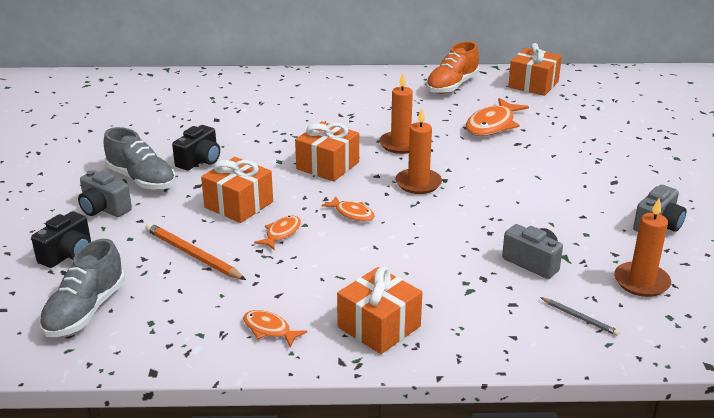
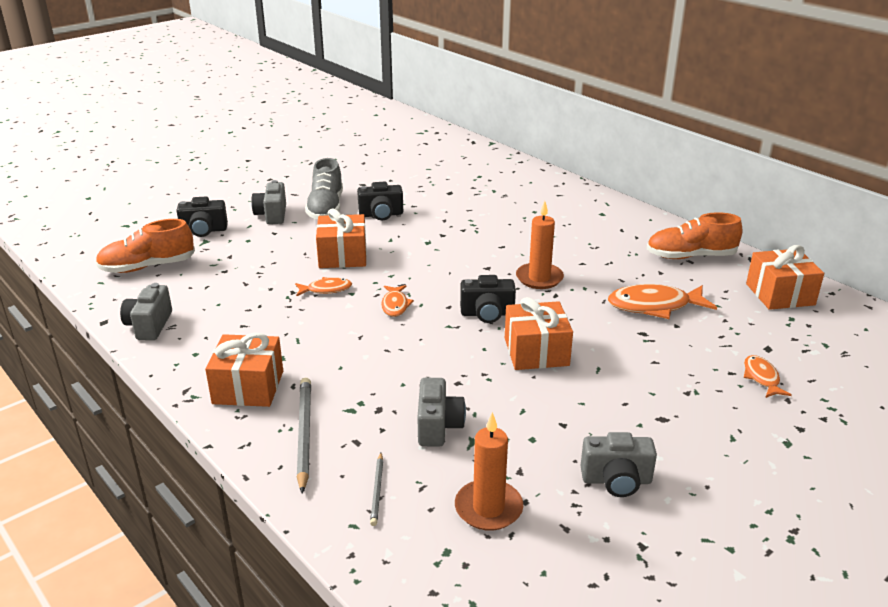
camera: 50 degrees right, 0 degrees up
(85, 311) = (148, 267): grey shoe -> orange shoe
(192, 255) = (255, 270): orange pencil -> none
(202, 346) = (149, 325): none -> grey camera
(269, 329) = (195, 342): orange fish -> orange fish (761, 378)
(327, 165) = (452, 263): orange gift -> orange gift (536, 352)
(418, 183) = (487, 314): orange candle -> black camera
(477, 324) = (304, 434): none -> grey pencil

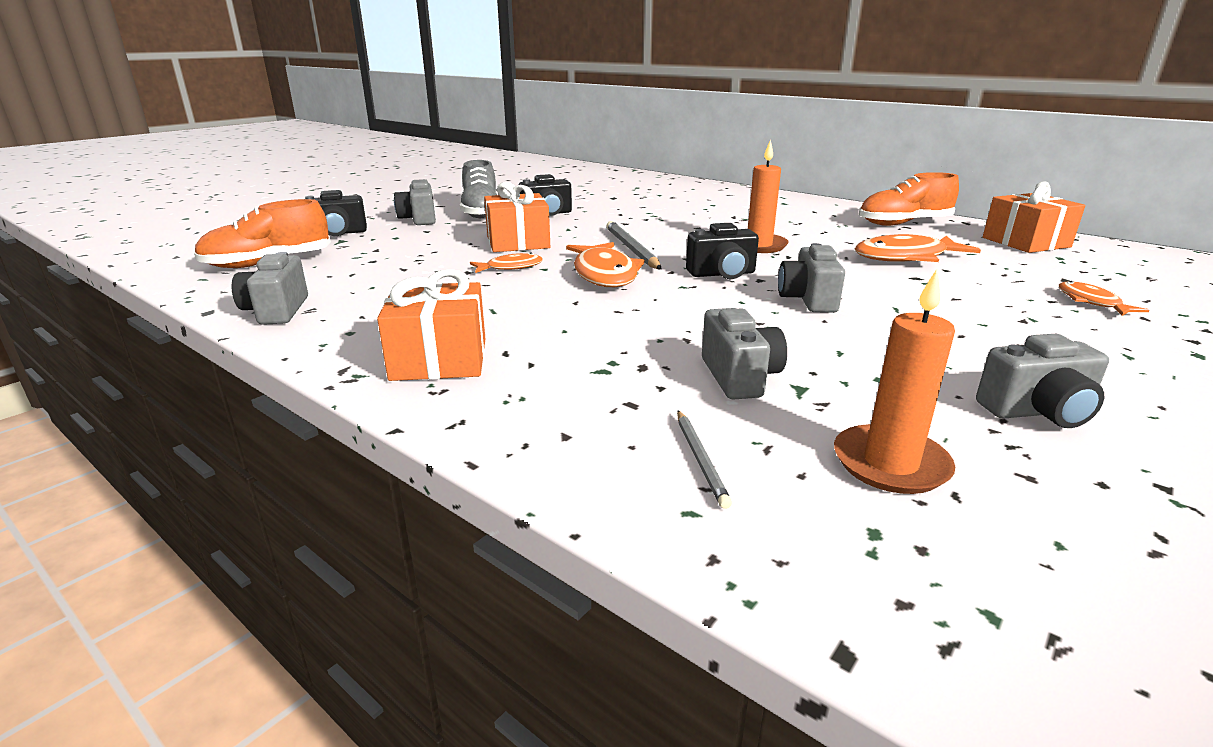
camera: 10 degrees left, 5 degrees down
(304, 434) = (546, 402): grey pencil -> grey pencil (631, 249)
(395, 305) = (604, 274): orange fish -> orange fish, size x1.80
(536, 352) = (808, 300): orange gift -> grey camera

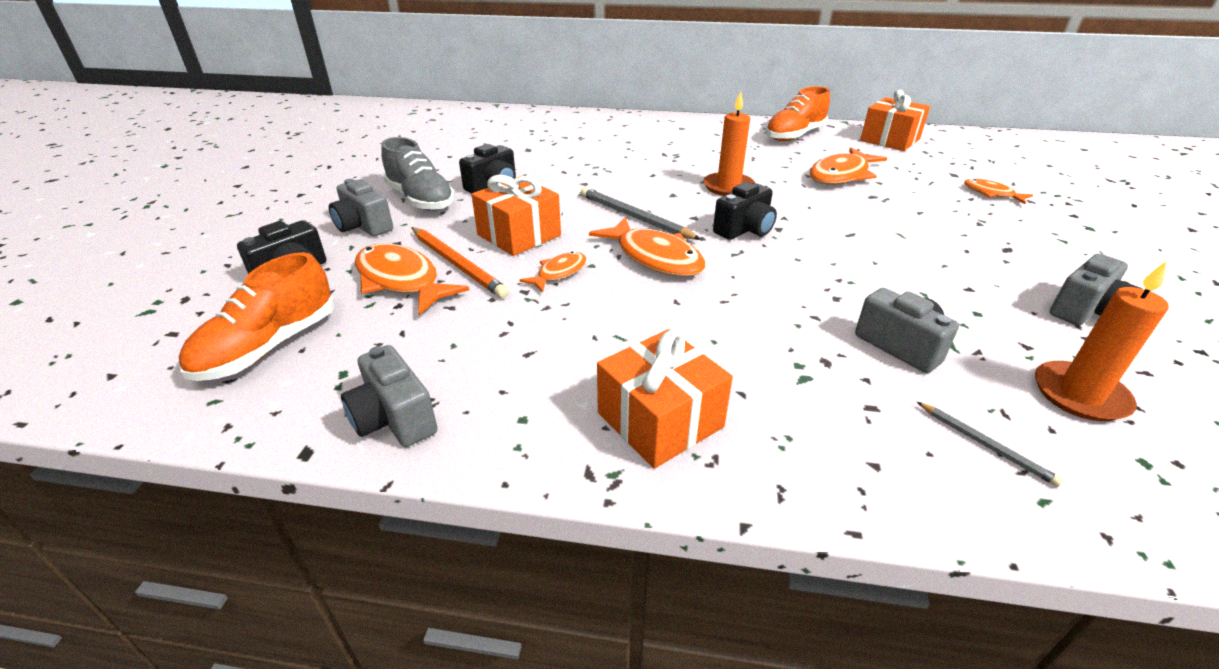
camera: 30 degrees left, 10 degrees up
(395, 249) = (401, 281): none -> orange fish
(446, 249) = (457, 264): none -> orange pencil
(808, 300) = (838, 242): grey camera -> none

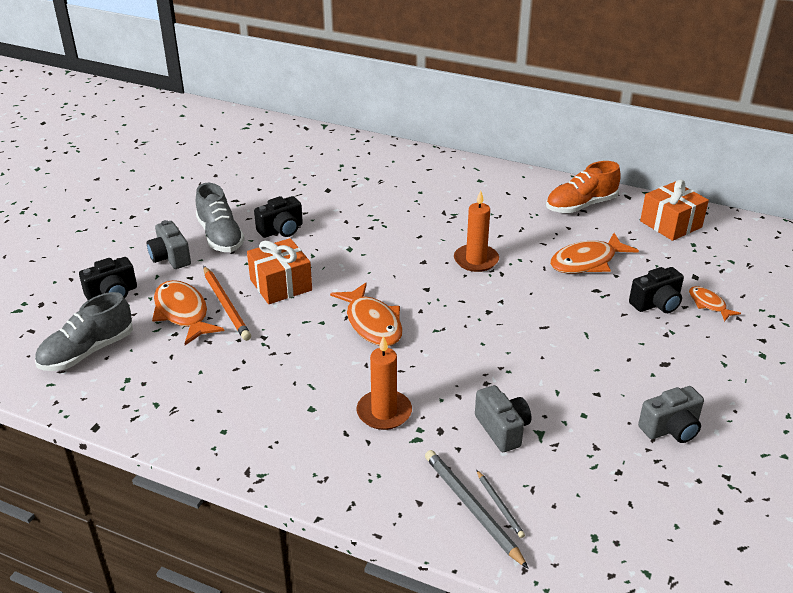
camera: 15 degrees right, 0 degrees up
(269, 347) = (87, 352): orange shoe -> grey shoe
(394, 419) = (149, 416): grey camera -> none
(559, 273) = (294, 325): orange fish -> none
(634, 217) = (378, 281): grey pencil -> grey pencil (472, 508)
(660, 420) = (305, 448): orange gift -> none
(744, 230) = (459, 308): black camera -> black camera (656, 304)
(1079, 394) = (597, 488): orange candle -> orange candle (384, 412)

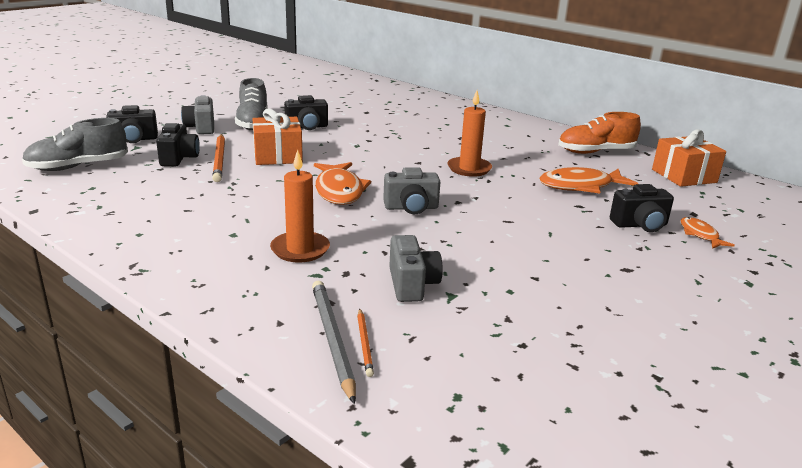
camera: 15 degrees right, 10 degrees down
(183, 313) = (179, 158): orange fish -> black camera
(499, 505) = (365, 343): grey pencil -> orange pencil
(671, 429) = (606, 321): grey camera -> grey camera (411, 208)

